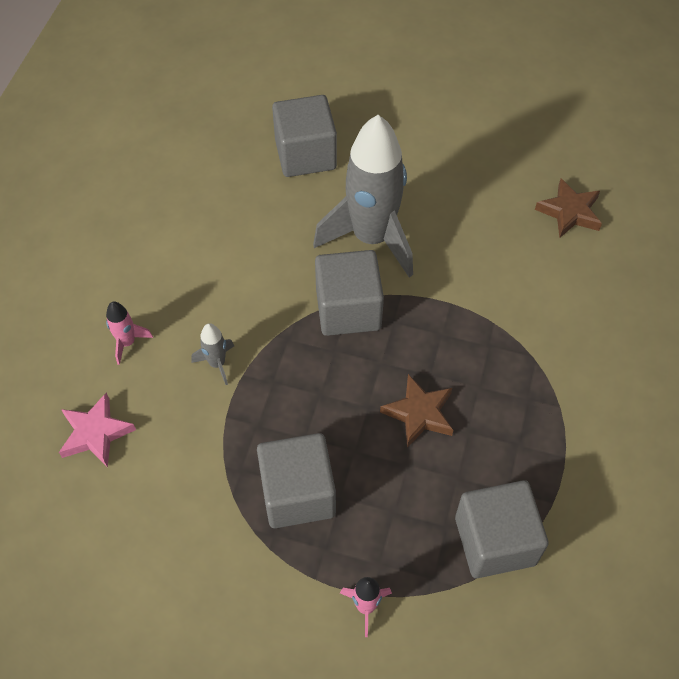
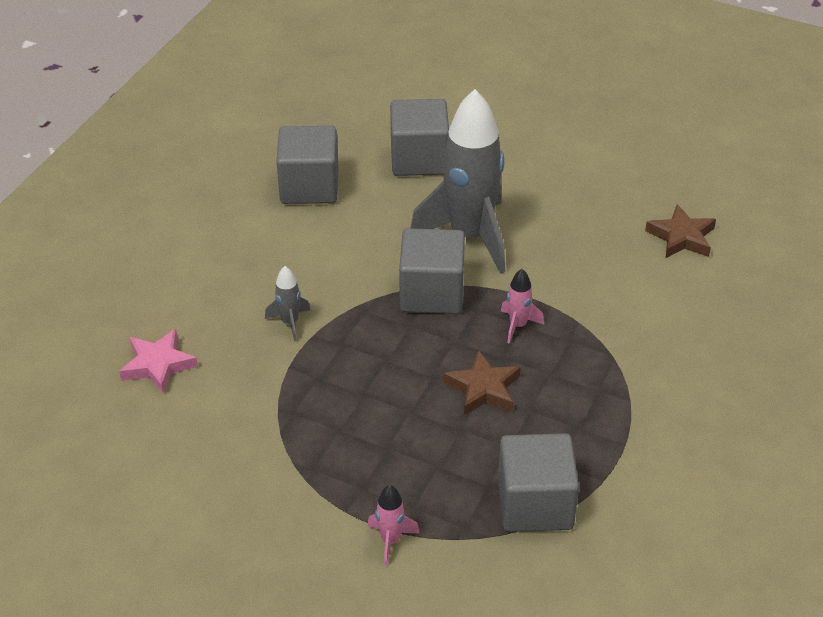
camera: 10 degrees right, 15 degrees down
(127, 342) = (205, 295): pink rocket -> pink rocket (518, 325)
(298, 493) = (345, 439): grey cube -> grey cube (309, 187)

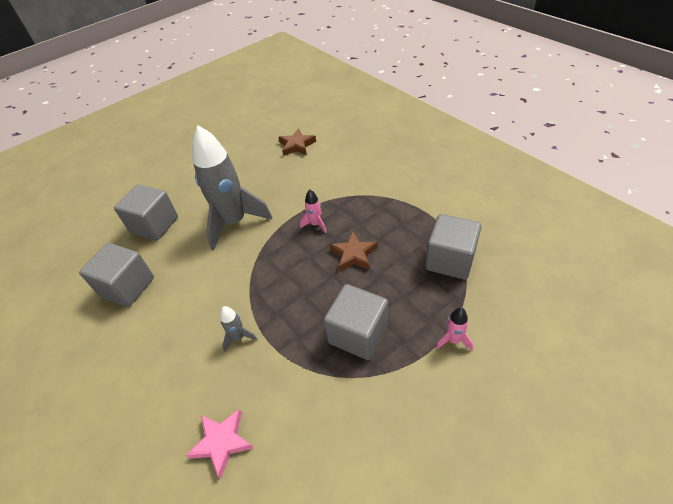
camera: 60 degrees left, 5 degrees up
(432, 293) = (265, 254): grey cube -> grey cube (358, 333)

